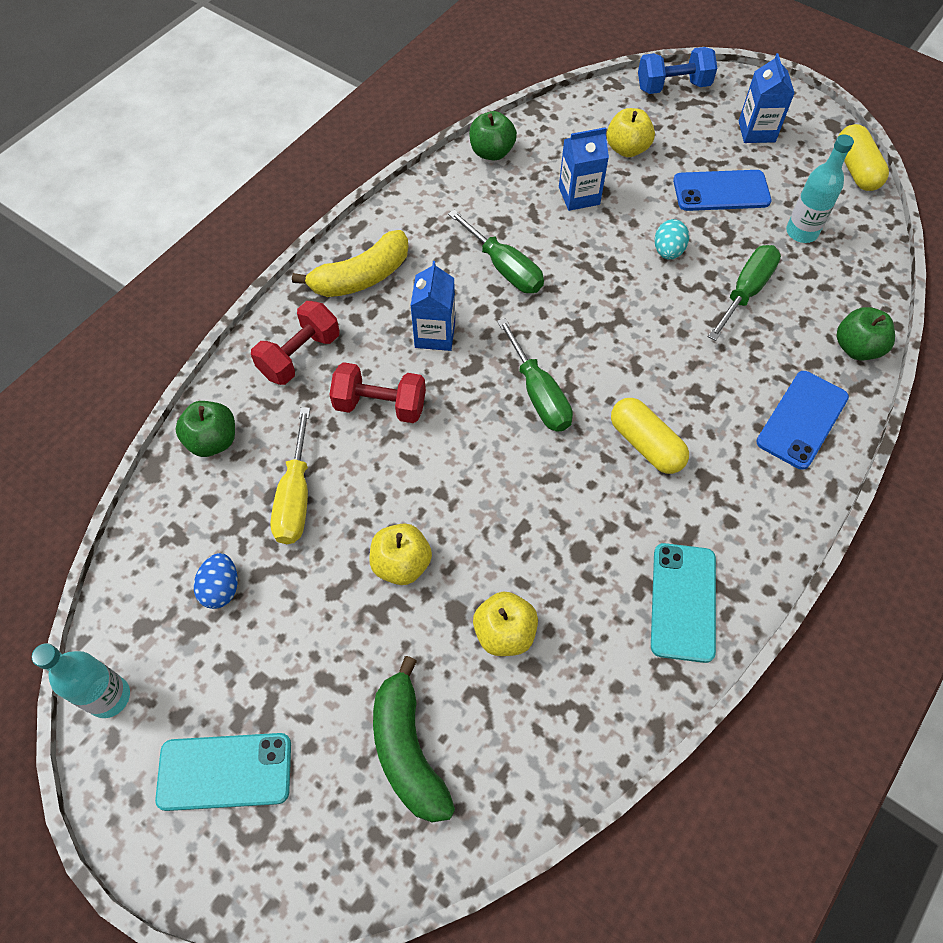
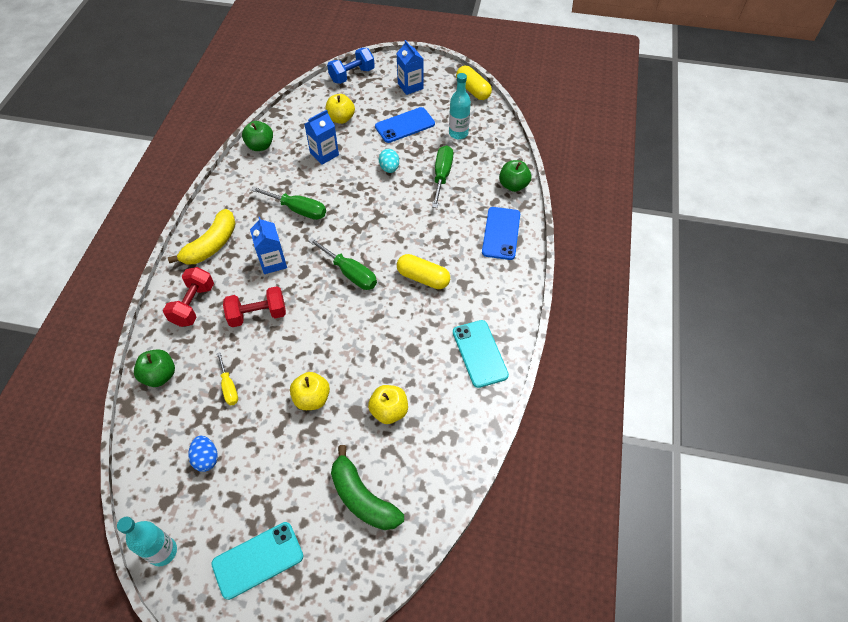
camera: 25 degrees left, 5 degrees down
(295, 497) = (229, 387): yellow screwdriver -> yellow screwdriver, size x0.63

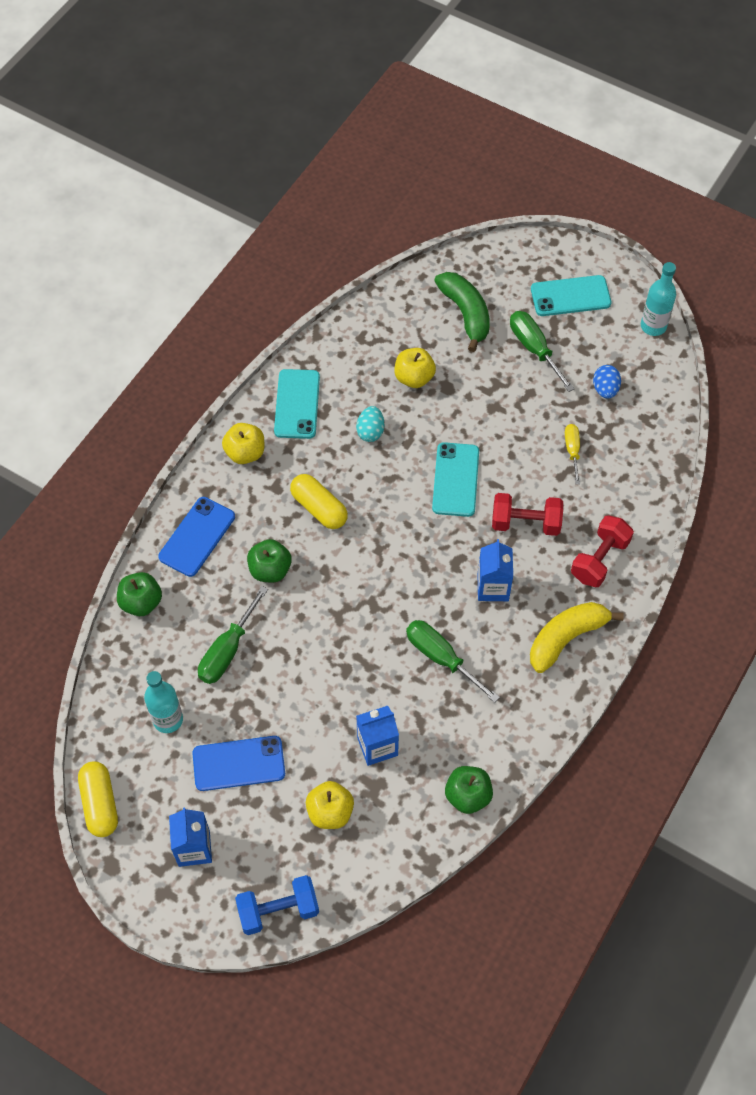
camera: 160 degrees left, 5 degrees up
(160, 375) = (645, 486): green apple -> green apple (270, 570)
(312, 398) = (488, 413): yellow apple -> yellow apple (245, 453)
(324, 331) = (455, 479): none -> turquoise phone
(350, 273) = (403, 542): green screwdriver -> green screwdriver (534, 349)
(389, 168) = (294, 687): turquoise egg -> turquoise egg (370, 431)

